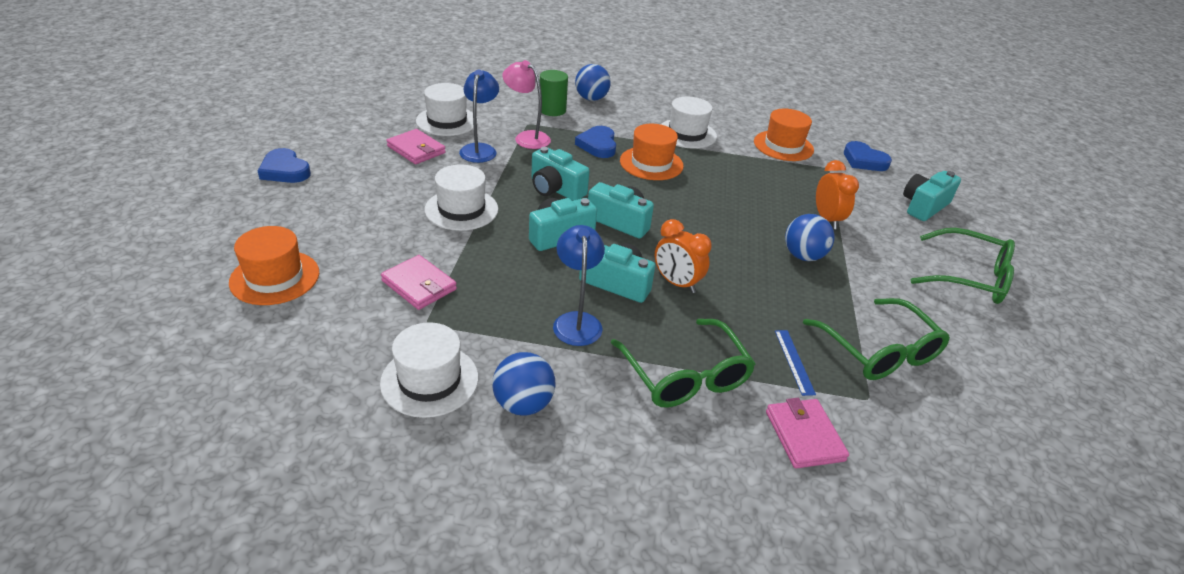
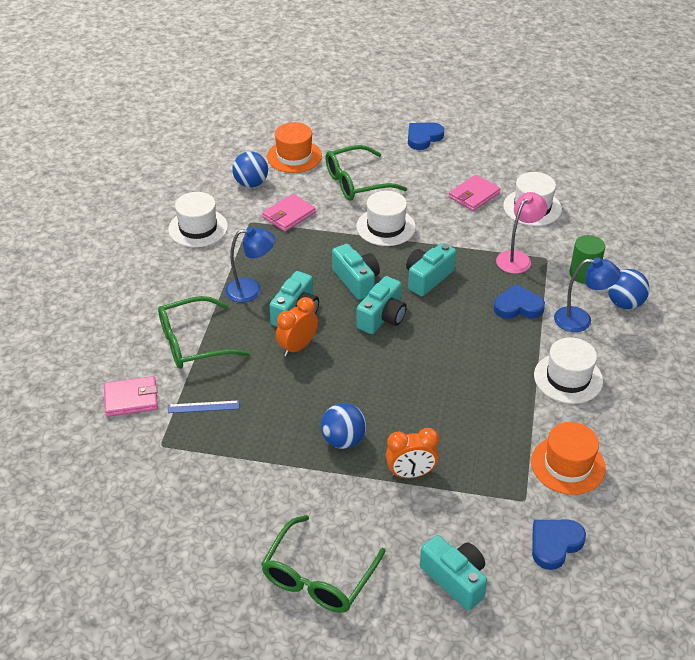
camera: 95 degrees right, 5 degrees up
(480, 149) = (485, 230): blue lamp -> blue lamp (581, 320)
(523, 404) = (175, 267): blue ball -> blue ball (251, 183)
(651, 163) = (492, 344): orange hat -> none
(879, 351) = (212, 466): green glasses -> green glasses (357, 182)

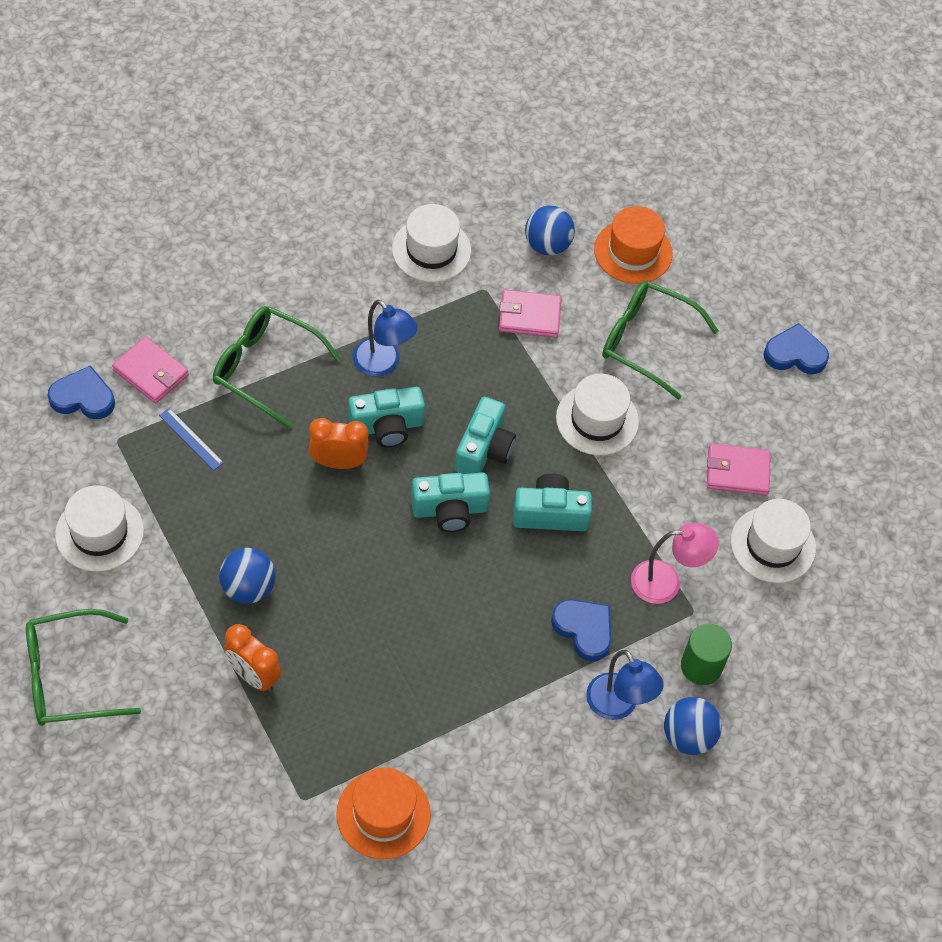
camera: 45 degrees right, 15 degrees up
(455, 579) = (154, 795): turquoise camera -> none
(555, 544) = (266, 860): blue heart -> blue heart (83, 397)
(568, 378) = (512, 744): white hat -> white hat (99, 532)

